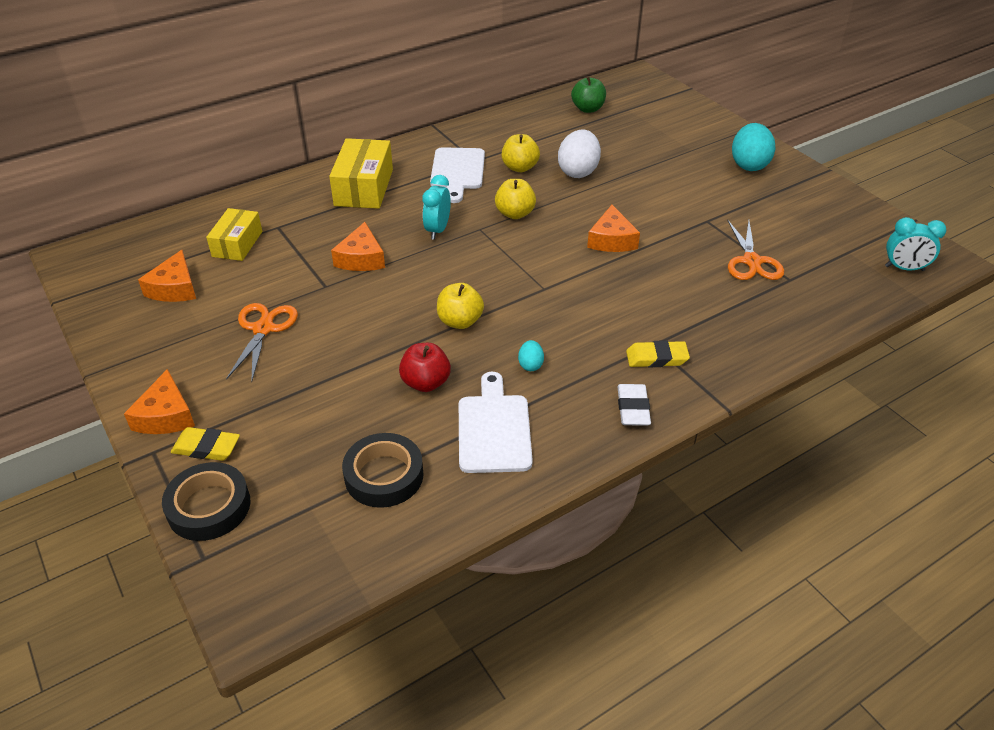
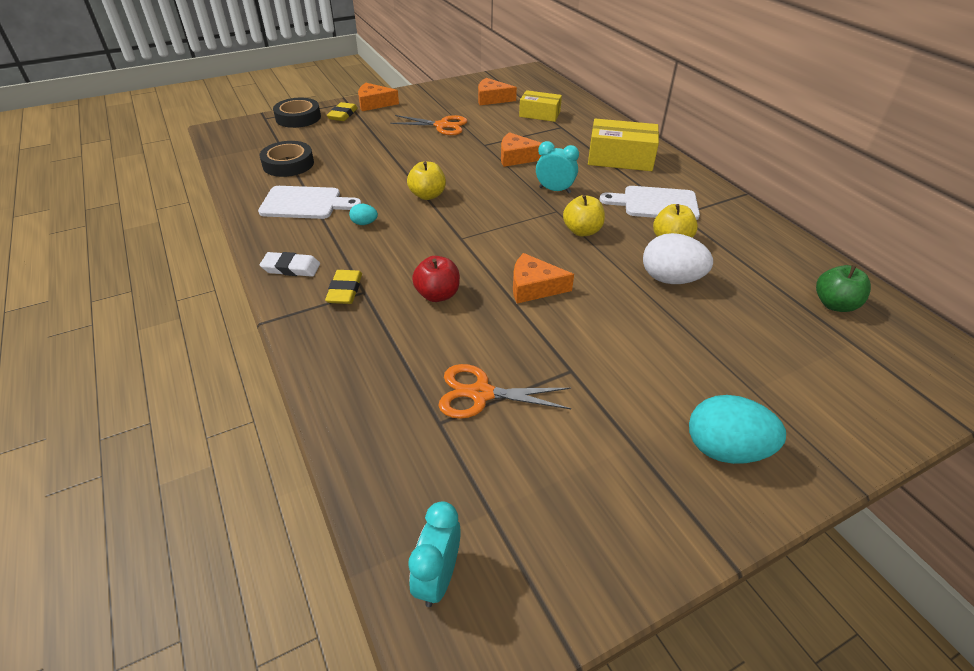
camera: 95 degrees right, 0 degrees up
(426, 383) = (364, 179): red apple -> red apple (437, 295)

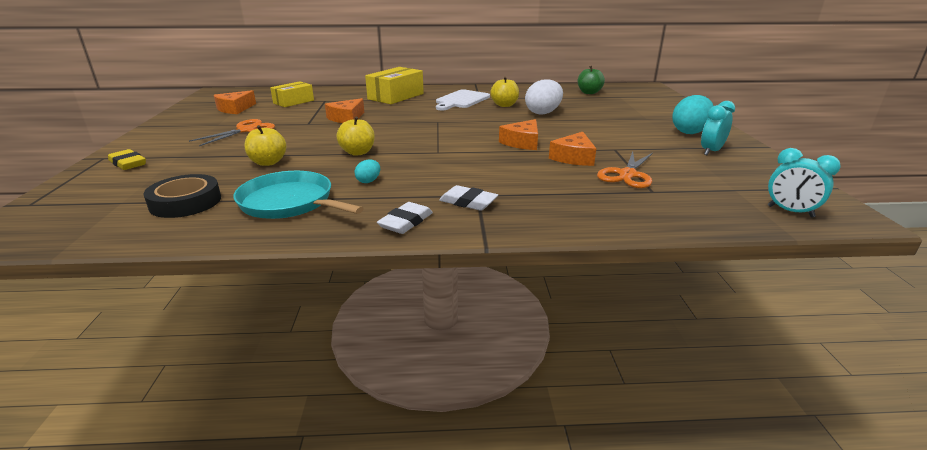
camera: 65 degrees left, 15 degrees down
(298, 117) = (78, 185): black tape -> none
(305, 203) = (290, 202): white cutting board -> turquoise pan
(345, 290) = (468, 202): yellow eraser -> white eraser
(374, 103) = (137, 147): orange cheese -> orange cheese (574, 157)
(437, 295) = (506, 170): red apple -> none
(554, 190) = (410, 117): turquoise clock -> turquoise clock (711, 151)
(582, 231) = (471, 120): yellow apple -> yellow apple (268, 162)

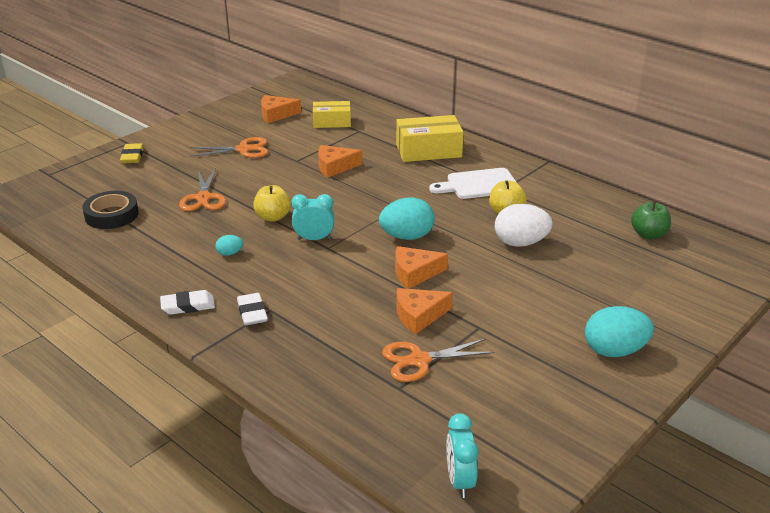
camera: 45 degrees right, 5 degrees up
(268, 162) = (203, 198): yellow apple -> orange scissors
(290, 202) = (158, 248): turquoise pan -> none
(476, 130) = (407, 237): none -> turquoise egg
(711, 151) = (567, 385): turquoise clock -> turquoise clock (314, 239)

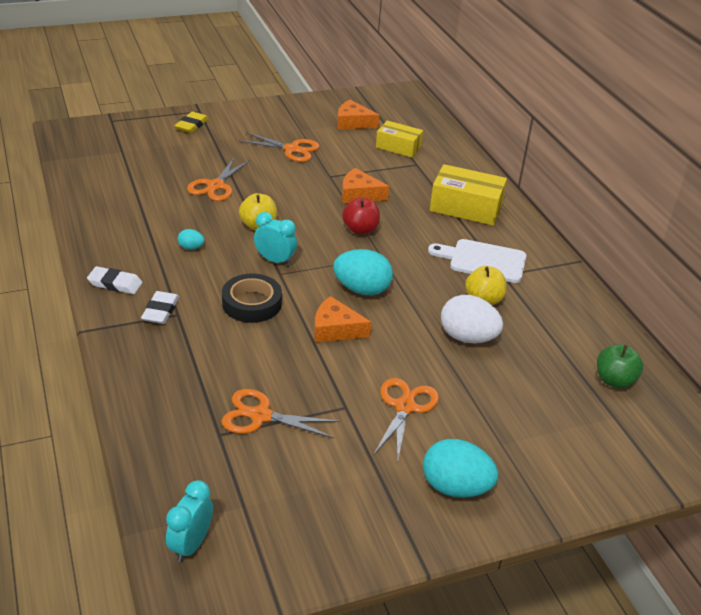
camera: 25 degrees right, 5 degrees up
(111, 215) = (128, 176): black tape -> black tape (252, 303)
(362, 193) = (360, 230): none -> red apple
(418, 315) = (300, 372): orange cheese -> none
(523, 309) = (405, 407): none -> orange scissors

